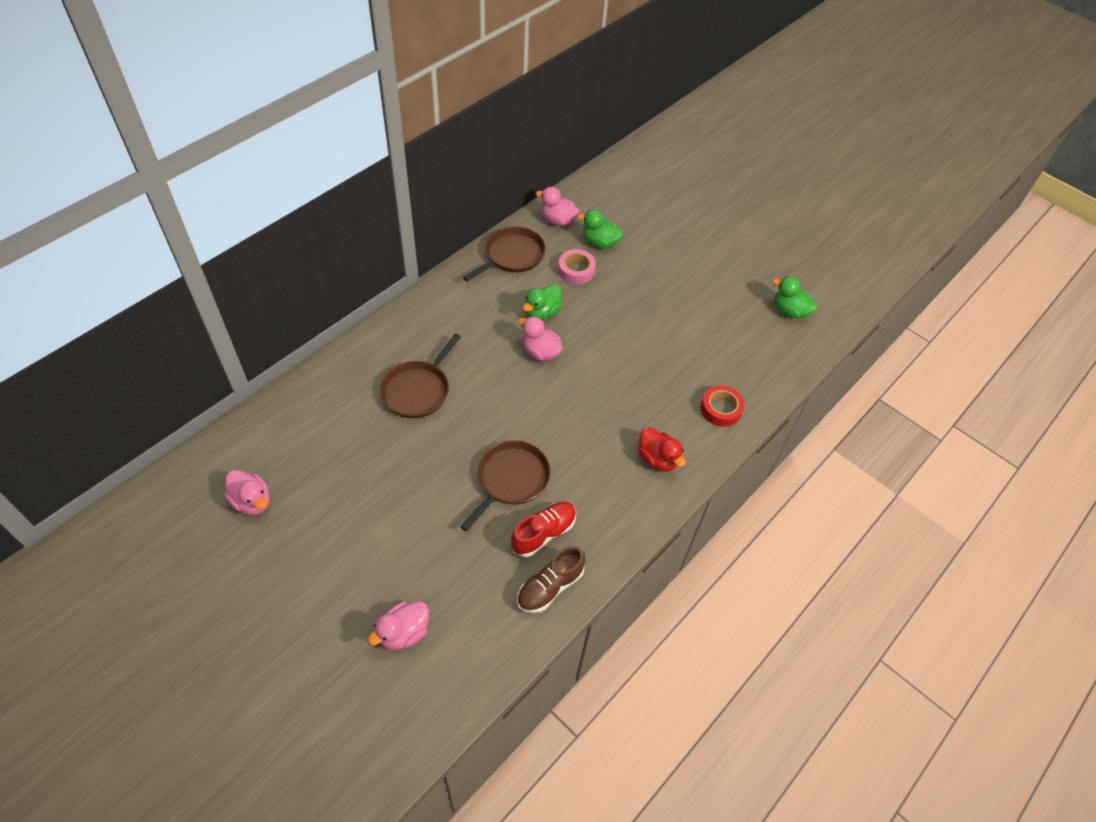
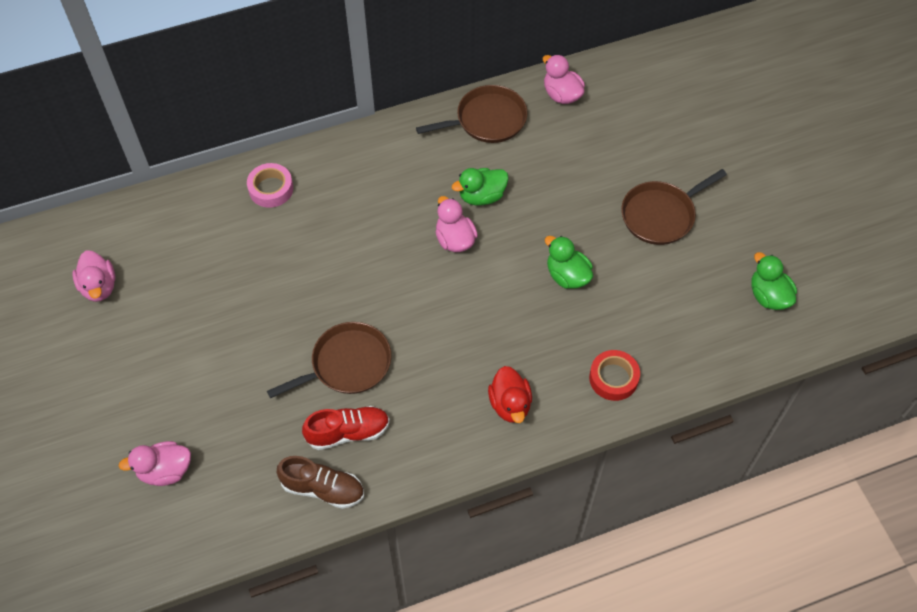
camera: 30 degrees right, 5 degrees up
(418, 390) = (308, 234): brown pan -> brown pan (660, 215)
(550, 587) = (323, 488): brown shoe -> brown shoe turned 150 degrees counterclockwise
(576, 270) = (547, 161): pink tape -> pink tape (271, 189)
(599, 242) = (593, 137): green duck -> green duck (567, 276)

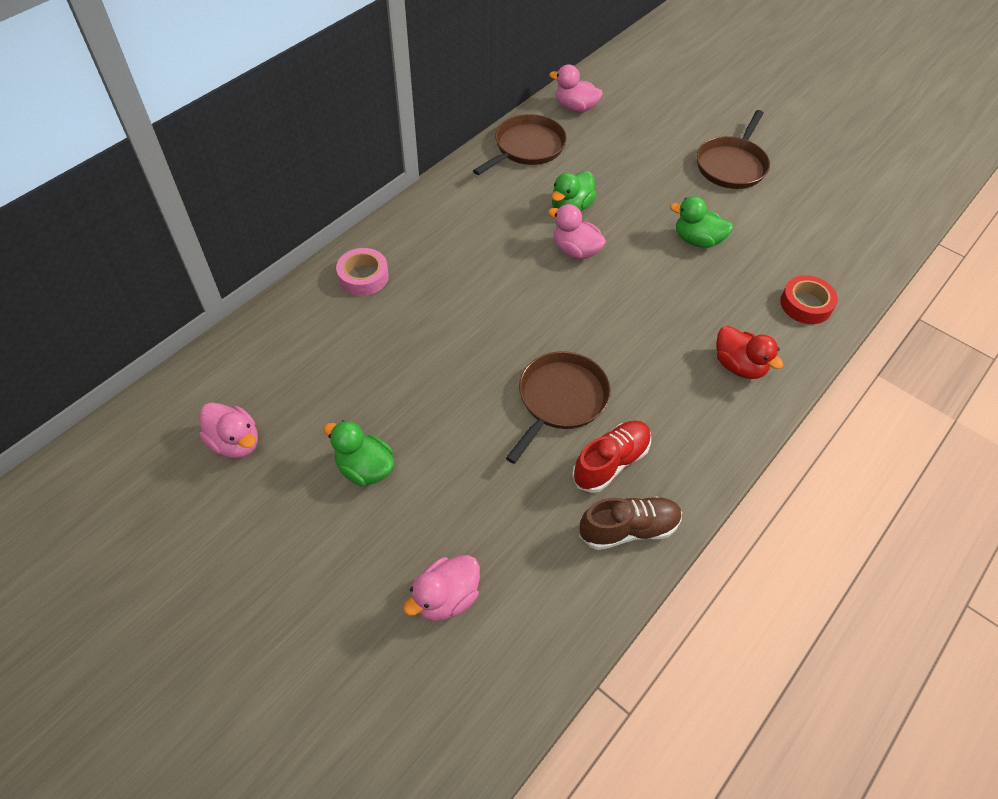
camera: 30 degrees left, 5 degrees down
(768, 296) = (866, 191): green duck -> green duck (365, 468)

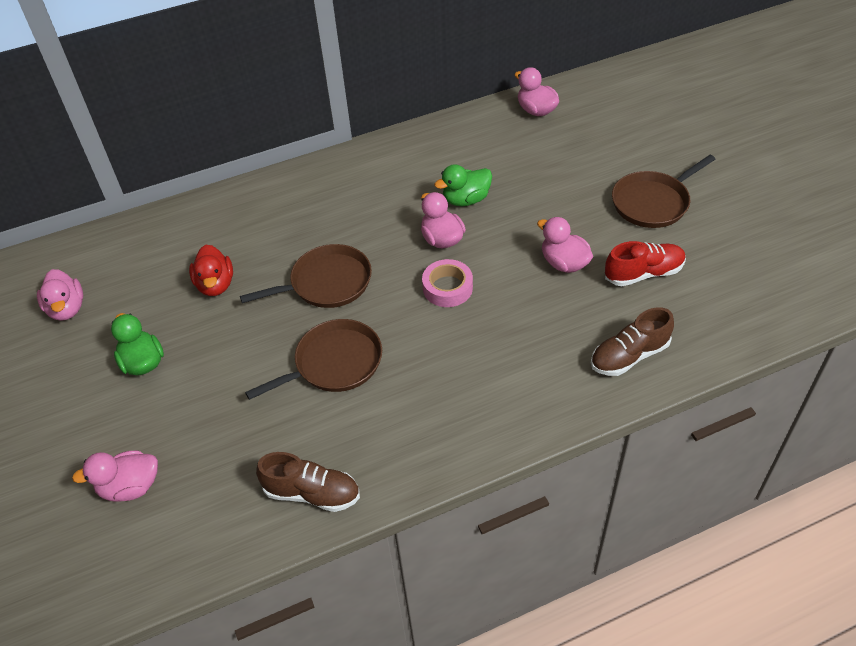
camera: 30 degrees right, 5 degrees down
(363, 276) = (249, 209): pink tape -> pink tape (447, 288)
(527, 147) = (464, 136): brown pan -> brown pan (327, 283)
(611, 462) = (338, 432): red shoe -> red shoe (643, 273)
(697, 240) = (564, 263): green duck -> pink duck
(739, 366) = (518, 390): red duck -> red duck (215, 285)
(806, 304) = (629, 356): red tape -> brown shoe

